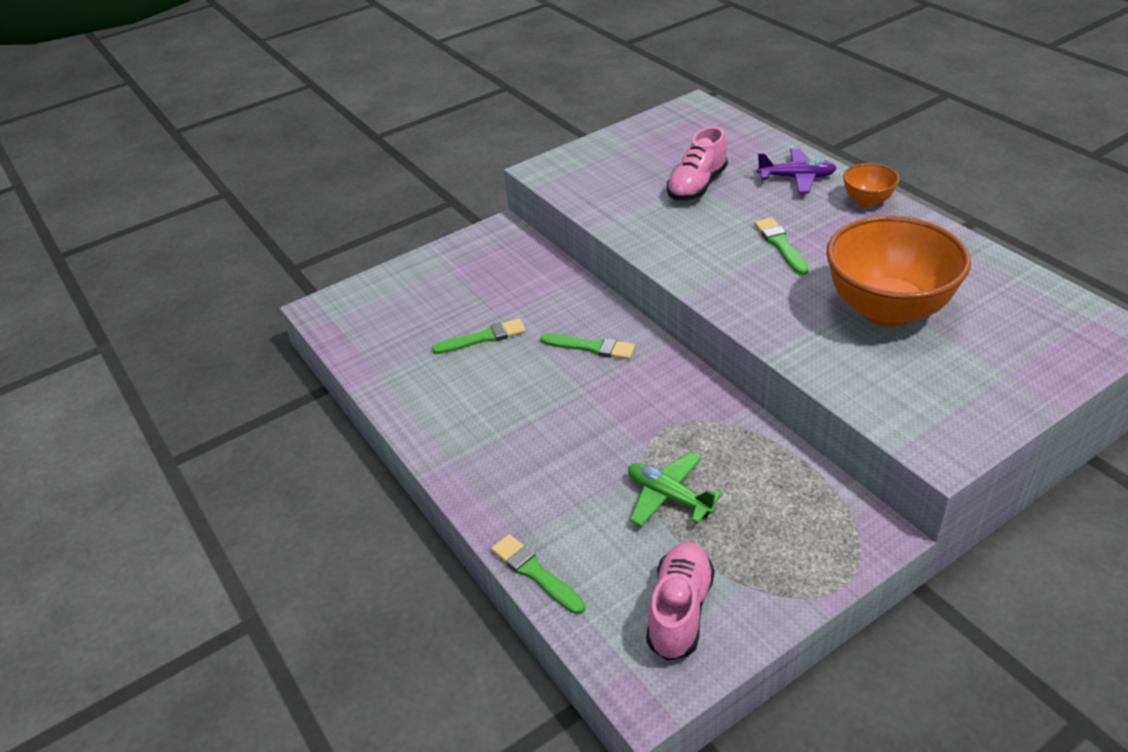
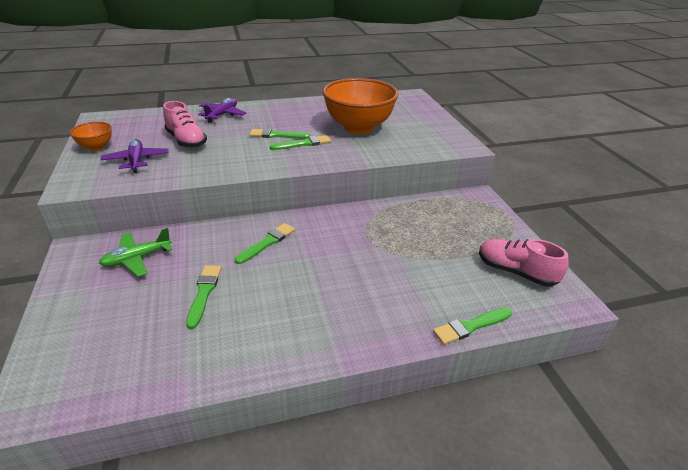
camera: 75 degrees left, 5 degrees down
(621, 178) = (136, 161): none -> purple plane
(668, 496) = (425, 250): green plane -> green plane (137, 259)
(777, 276) = (303, 144): none -> green brush
(867, 201) = (267, 106): orange bowl -> orange bowl (96, 147)

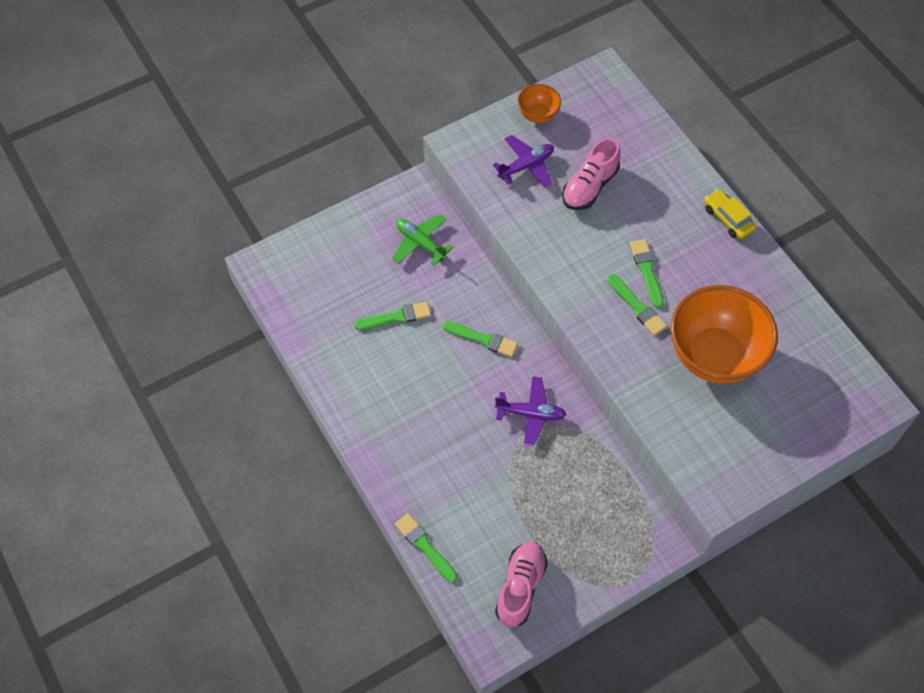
camera: 75 degrees right, 25 degrees up
(222, 115) = (676, 189): purple plane -> purple plane (531, 414)
(261, 105) = (728, 219): none -> yellow car

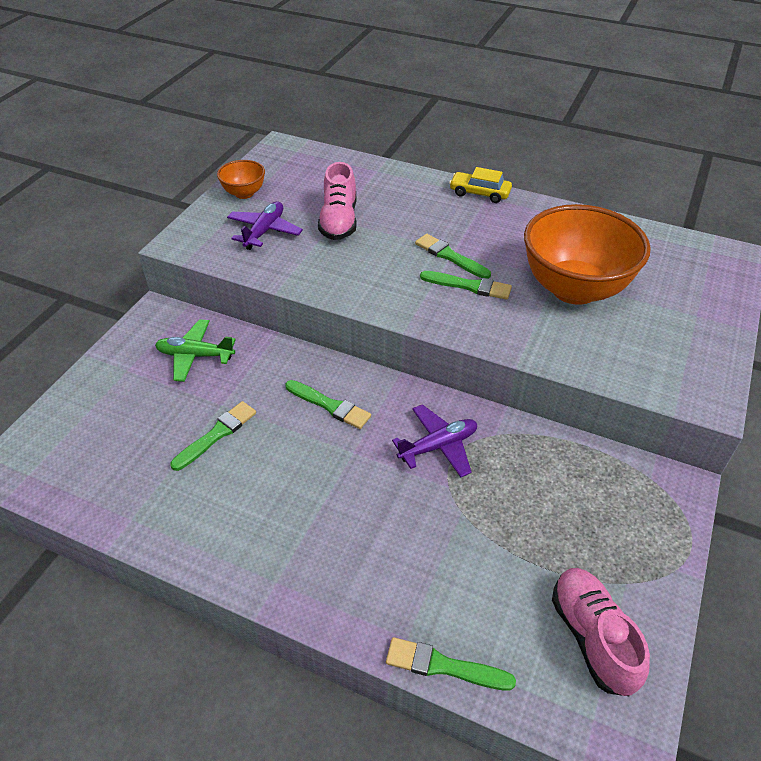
camera: 35 degrees left, 15 degrees down
(483, 339) = (330, 405): green brush -> green brush turned 45 degrees clockwise

